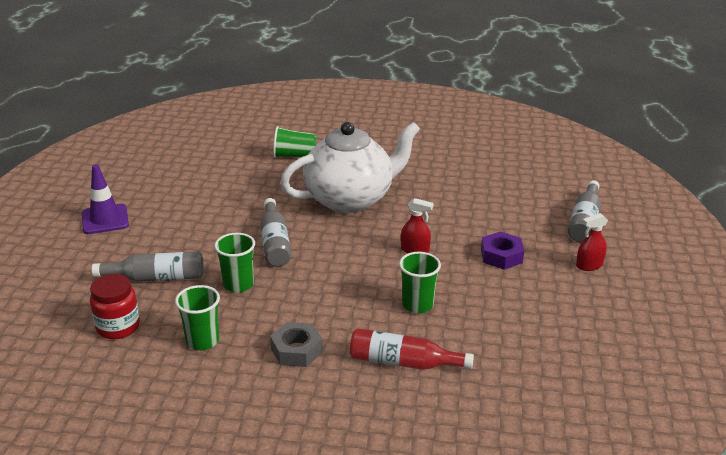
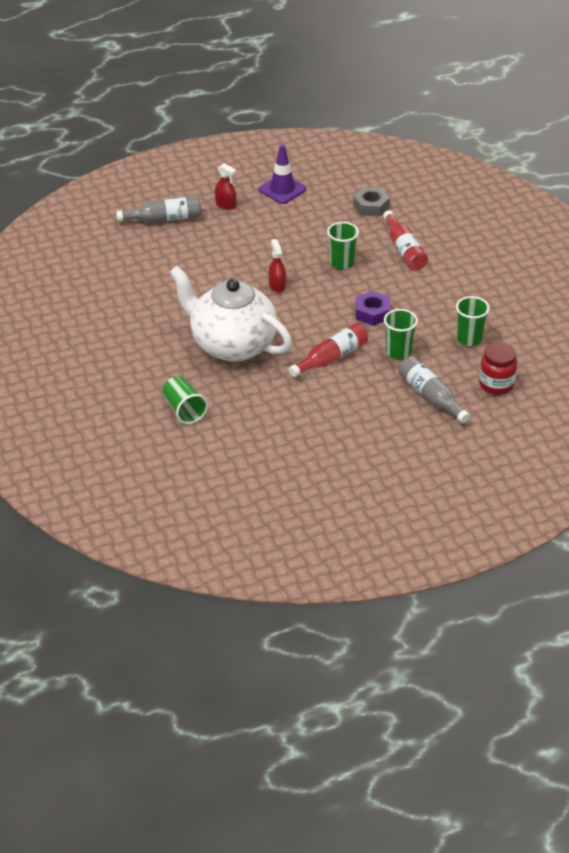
camera: 120 degrees left, 10 degrees up
(105, 219) = (389, 471): purple traffic cone -> purple traffic cone (282, 189)
(275, 242) = (331, 358): grey bottle -> red bottle
(296, 350) = (437, 295): grey nut -> grey nut (371, 206)
(501, 256) = (248, 244): purple nut -> purple nut (372, 313)

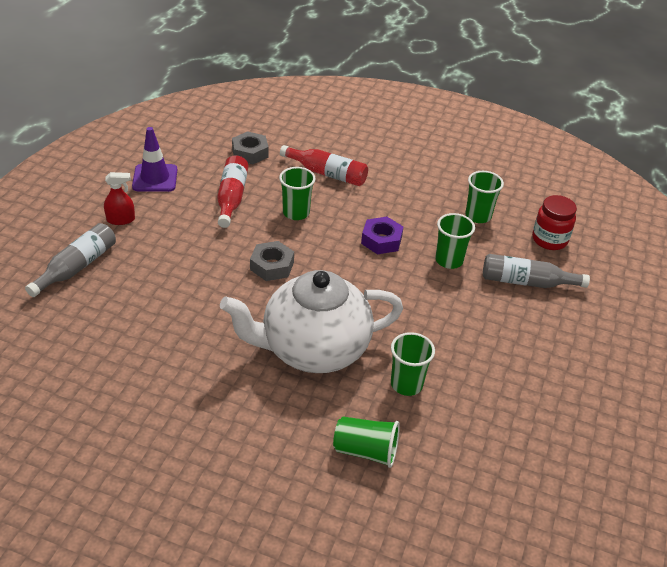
camera: 50 degrees left, 0 degrees up
(257, 396) = (406, 384): none -> green cup
(277, 285) = (272, 266): red spray bottle -> grey nut
(331, 358) = (410, 302): red bottle -> red bottle (231, 198)

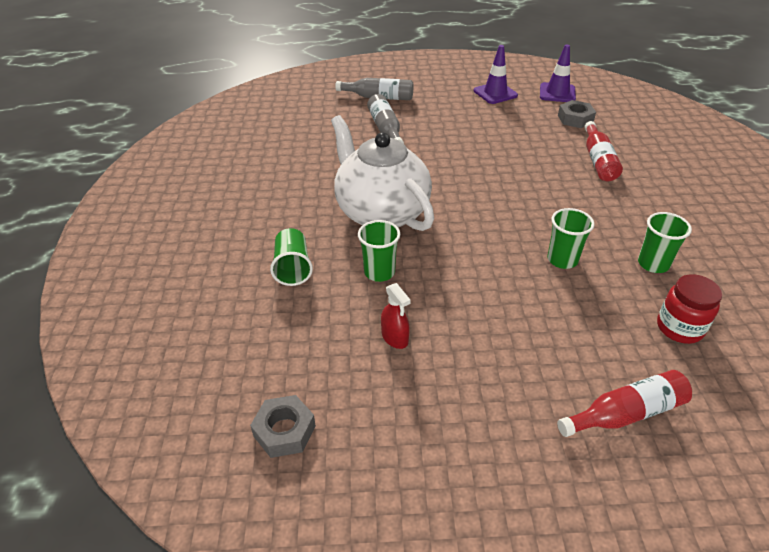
camera: 70 degrees right, 0 degrees up
(121, 219) = (438, 96): red spray bottle -> red spray bottle (395, 337)
(193, 140) = (557, 93): none -> purple traffic cone
(231, 198) = (511, 128): red bottle -> red bottle (626, 413)
(272, 266) = (454, 167): grey nut -> grey nut (284, 431)
(296, 213) = (529, 160): green cup -> none
(381, 240) = (545, 212): purple nut -> none
(526, 282) = (588, 323): grey bottle -> grey bottle (385, 129)

